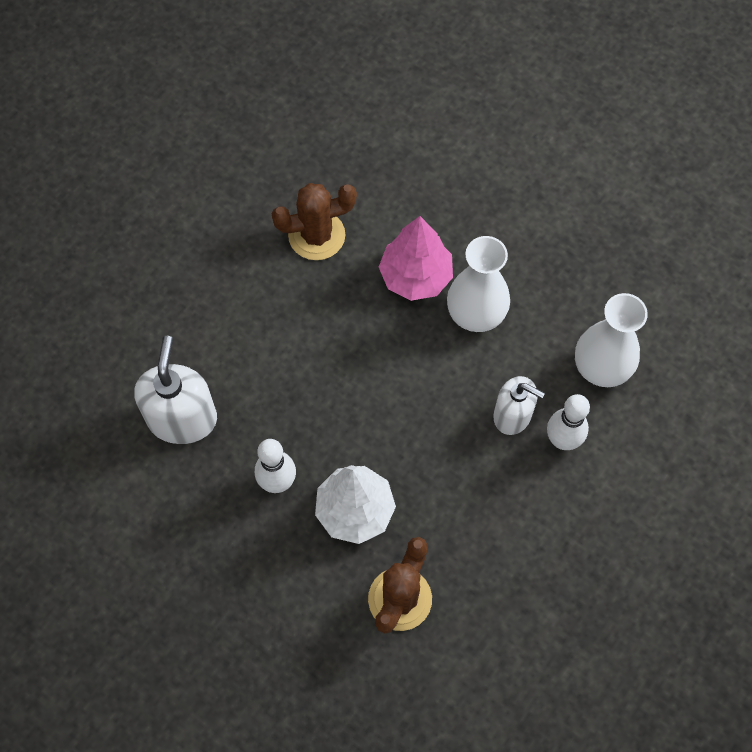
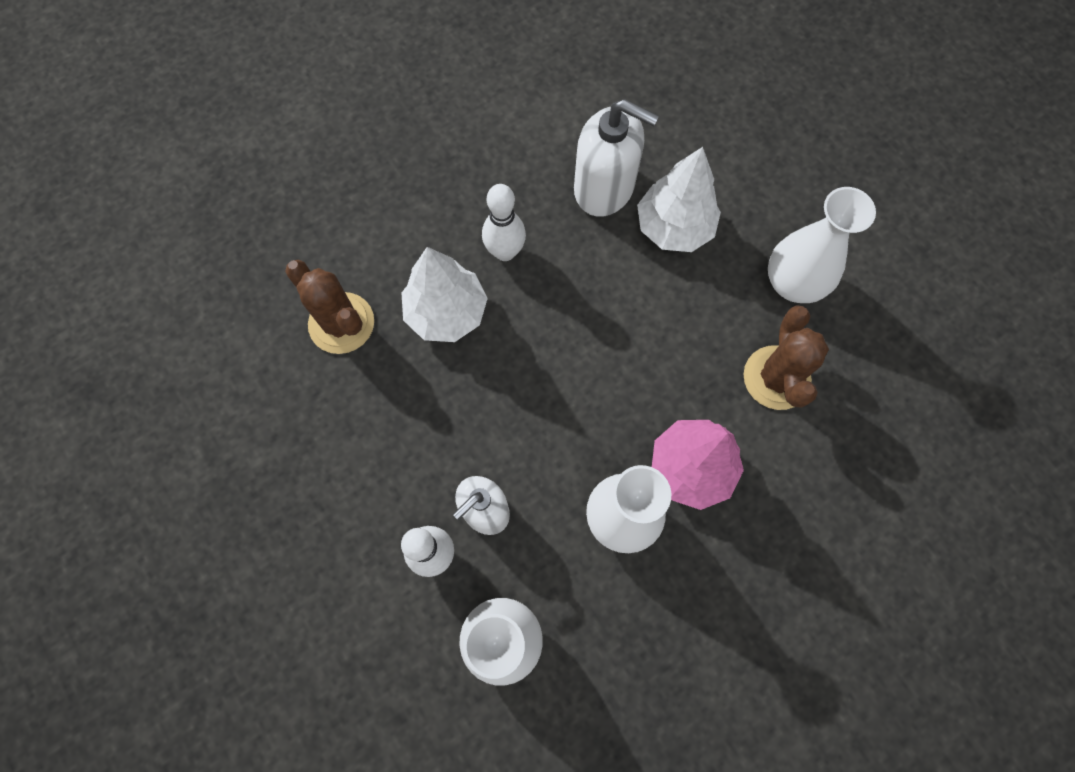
camera: 110 degrees right, 5 degrees up
(204, 348) = (674, 227): none -> white tree
(226, 243) = (793, 283): none -> white vase

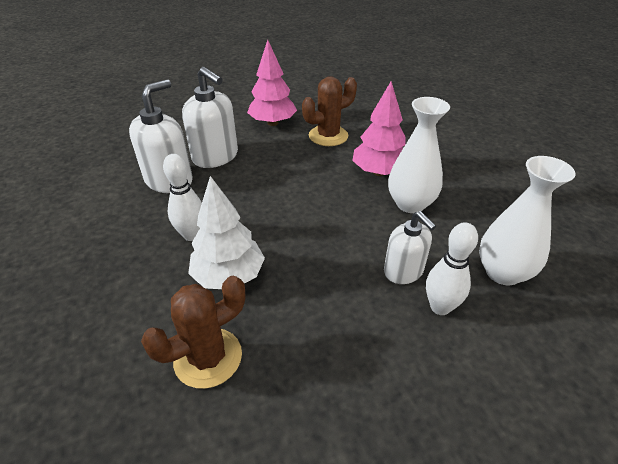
camera: 80 degrees left, 30 degrees down
(674, 227) = (215, 157): white tree -> white soap dispenser
(776, 378) = (328, 136): brown cactus -> brown cactus turned 45 degrees counterclockwise
(793, 283) = (272, 123): white vase -> pink tree

